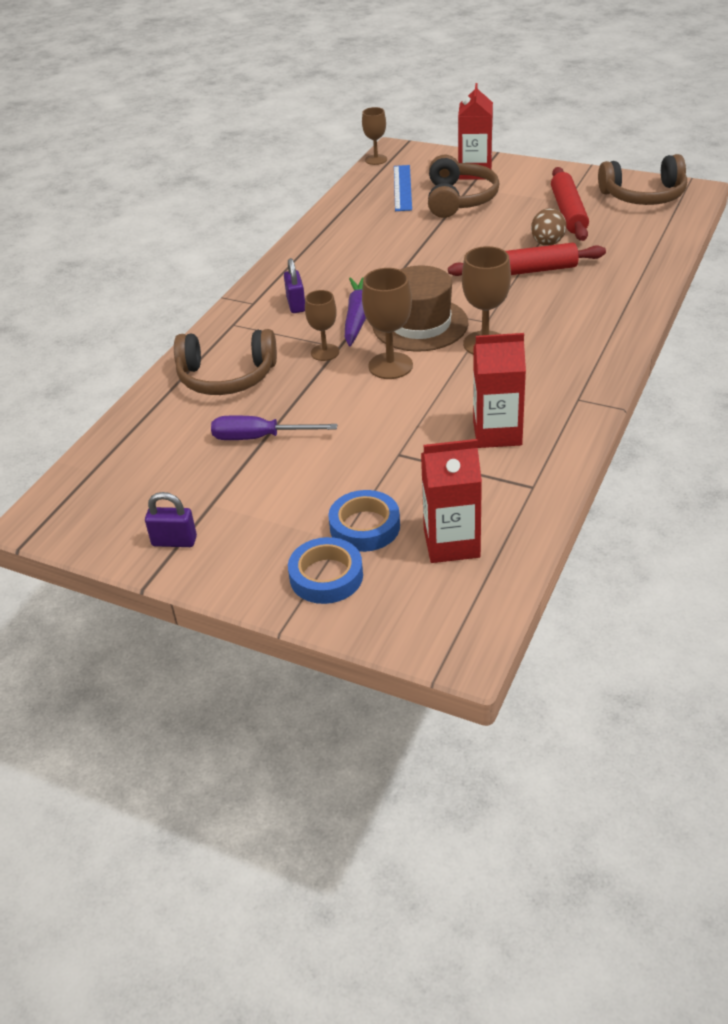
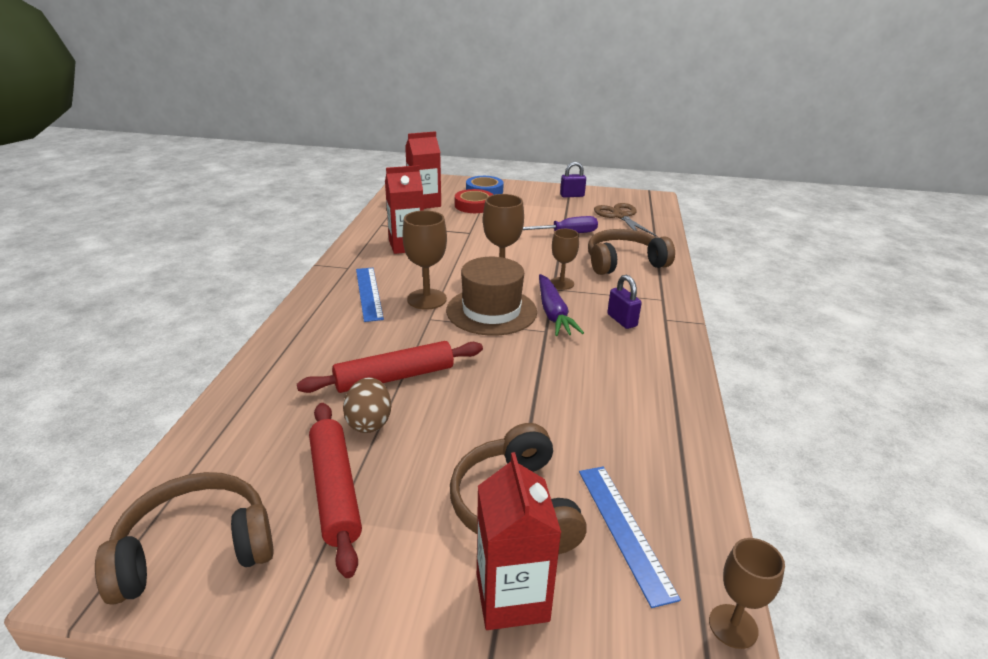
camera: 160 degrees right, 10 degrees down
(145, 472) = (620, 216): none -> brown scissors
(365, 526) = (474, 205): blue tape -> red tape
(550, 357) = (368, 293): none -> blue ruler

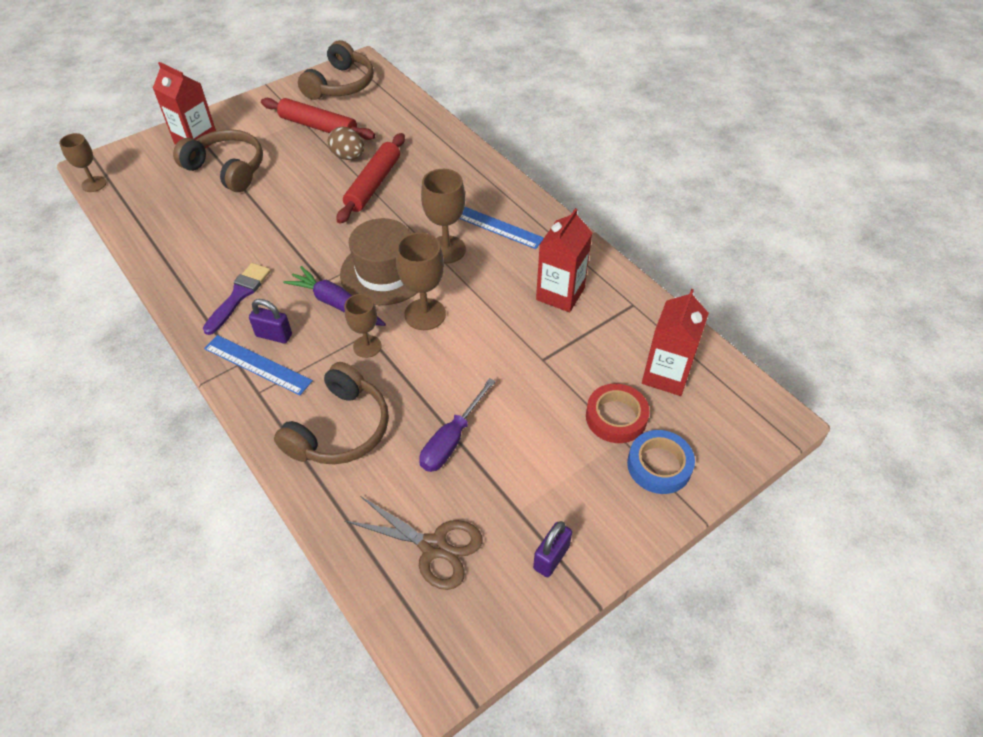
camera: 135 degrees right, 20 degrees up
(624, 530) = (165, 190): blue ruler -> blue ruler (257, 364)
(627, 359) = (239, 296): none -> purple brush

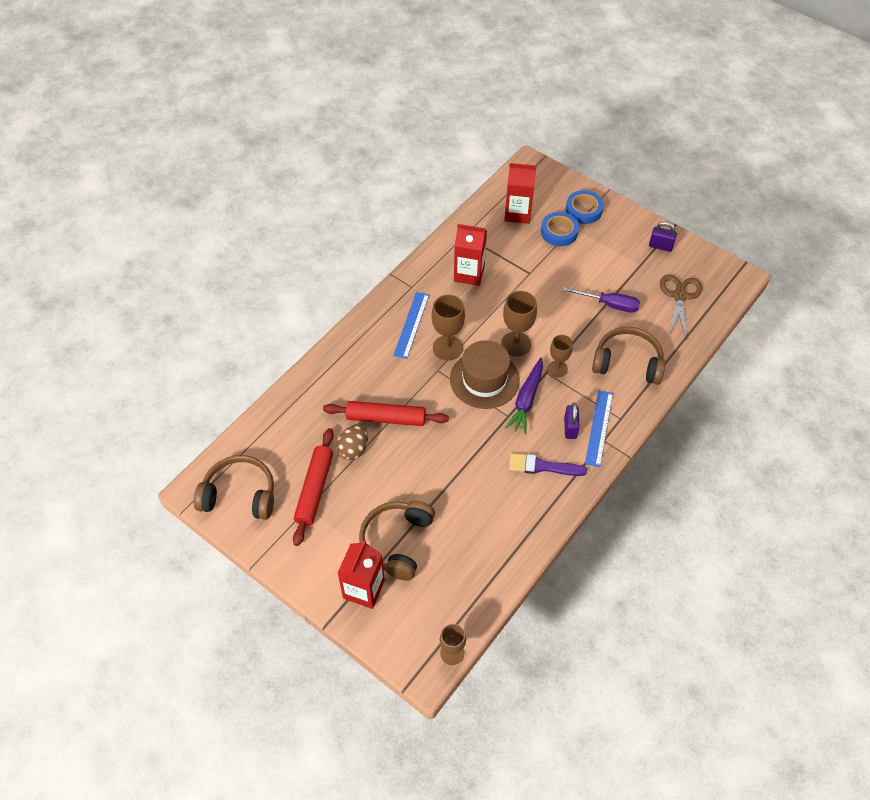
camera: 105 degrees left, 5 degrees up
(616, 417) = (559, 232): red tape -> blue tape

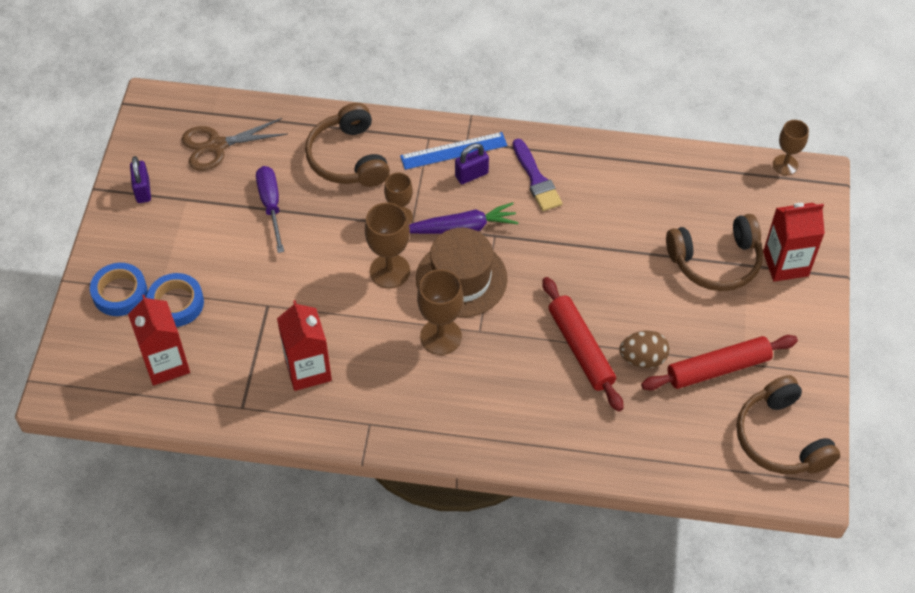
camera: 120 degrees left, 0 degrees up
(411, 325) = (431, 392): blue ruler -> none

